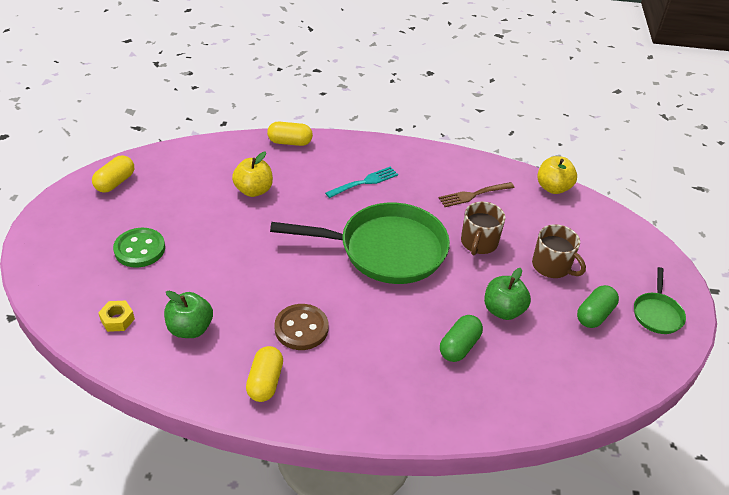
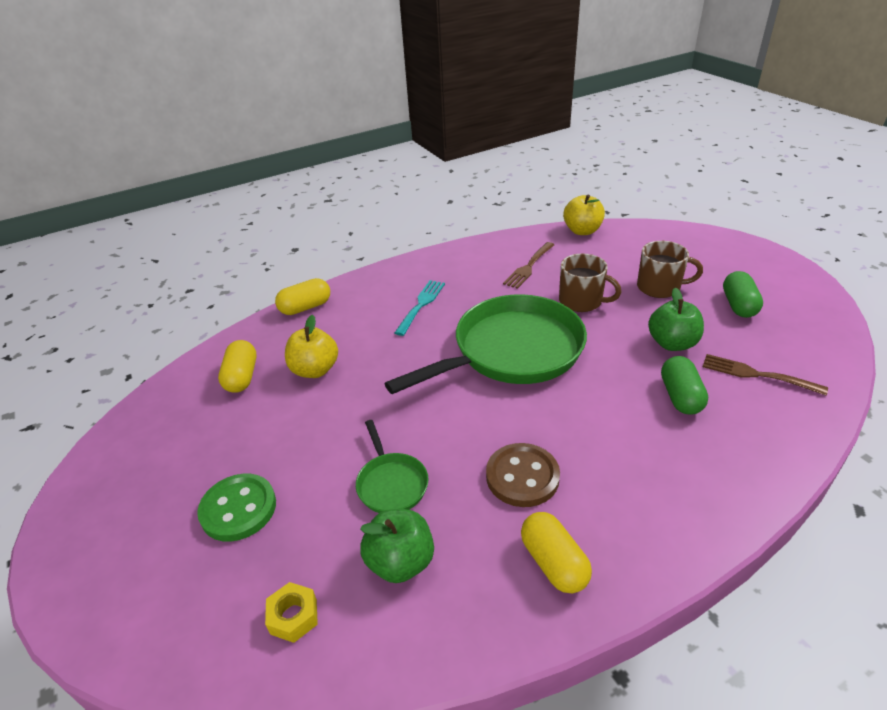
camera: 30 degrees left, 5 degrees down
(115, 182) = (129, 451): yellow capsule -> yellow capsule (242, 377)
(478, 243) = (581, 301): brown mug -> brown mug turned 45 degrees counterclockwise
(534, 367) = (757, 374): none -> brown fork
(657, 313) = (775, 279): green pan -> green pan (391, 483)

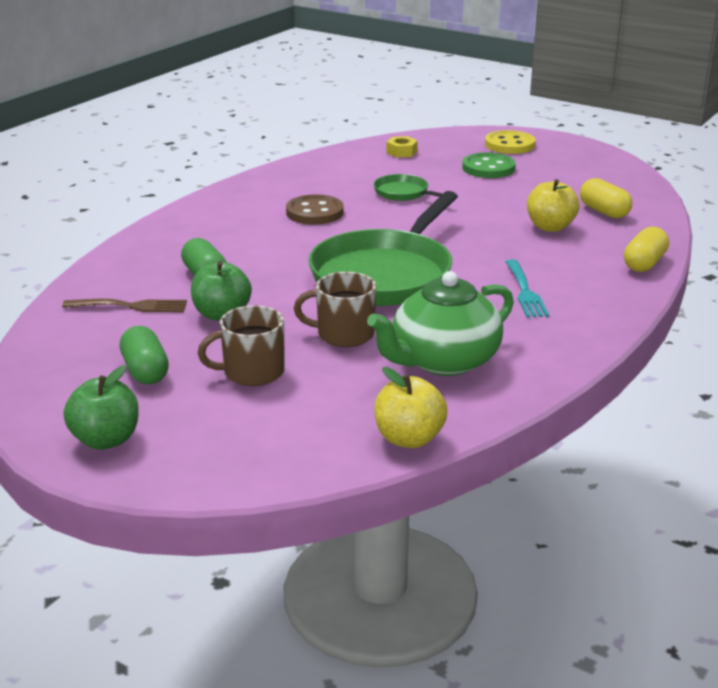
camera: 150 degrees right, 10 degrees down
(133, 571) = (509, 145): none -> yellow button
(400, 562) = (363, 173): green apple -> green apple (106, 440)
(528, 267) = (443, 361): brown fork -> green teapot
(553, 563) = (271, 189): yellow capsule -> none

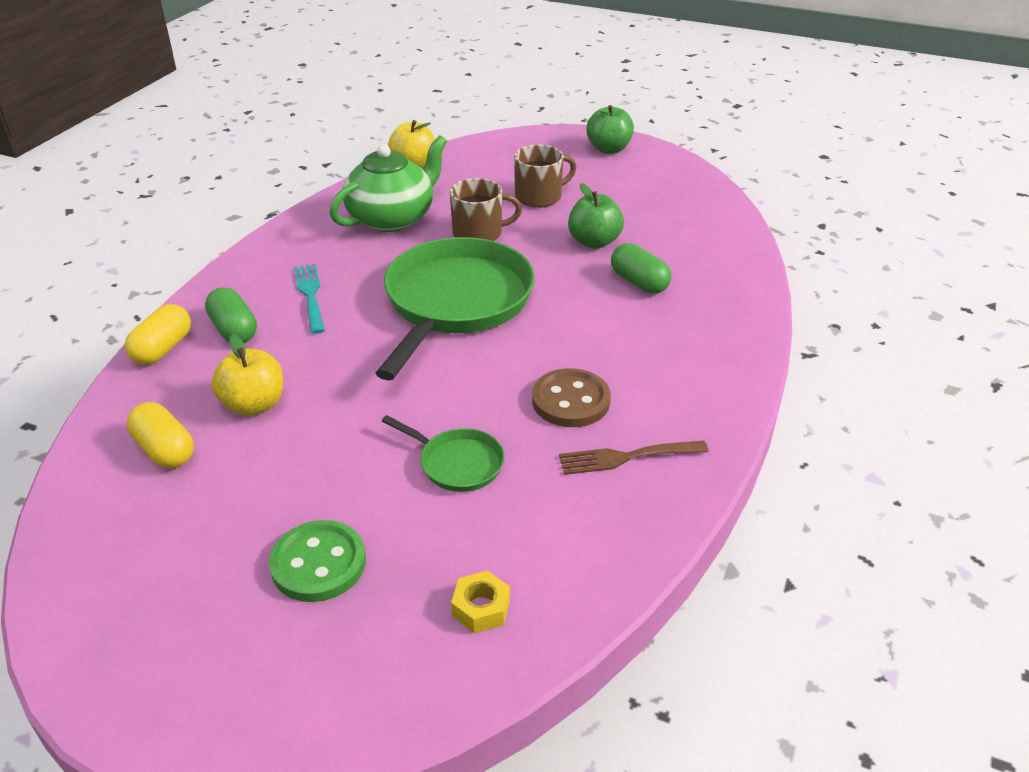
camera: 170 degrees right, 10 degrees up
(130, 306) = (681, 242): brown fork -> brown fork (626, 457)
(145, 371) = (620, 190): green capsule -> green capsule (234, 330)
(509, 145) = (262, 677): yellow button -> none

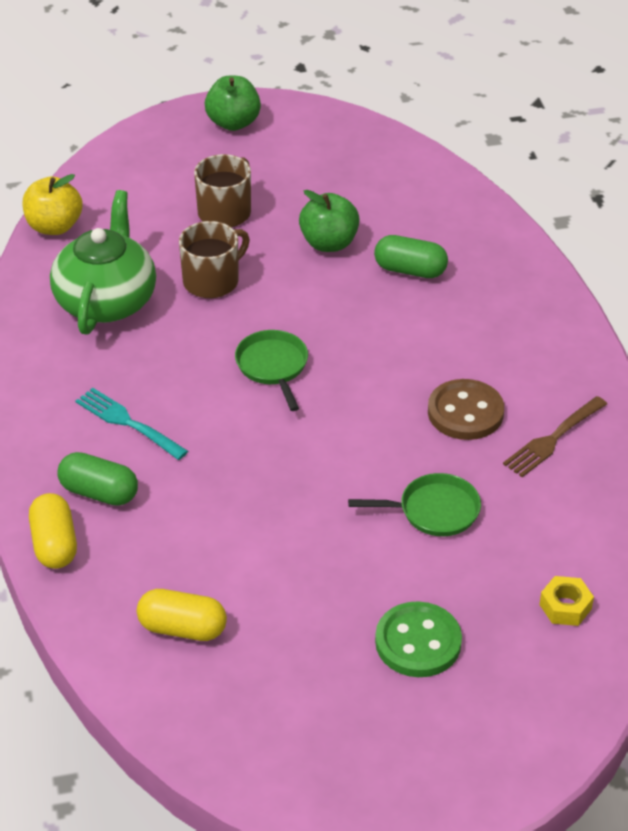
camera: 35 degrees left, 5 degrees up
(254, 405) = (209, 550): yellow apple -> none
(455, 303) = (273, 367): green pan -> green pan, size x0.45

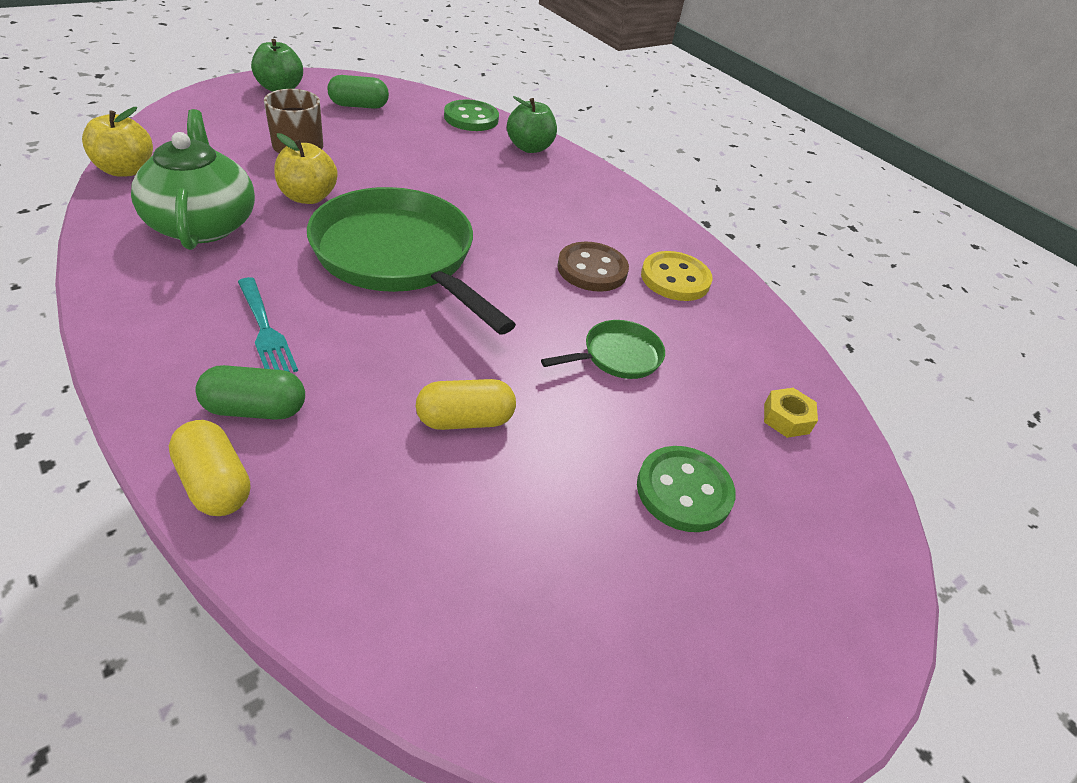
camera: 30 degrees left, 0 degrees up
(128, 422) = (265, 330): turquoise fork -> turquoise fork turned 135 degrees counterclockwise
(182, 628) = (421, 548): yellow capsule -> yellow capsule (465, 420)
(212, 281) = (308, 197): brown mug -> yellow apple
(273, 367) = (399, 258): green pan -> green pan, size x2.21
(329, 243) = (403, 161): green apple -> green apple (529, 148)
(410, 270) = (482, 173): green capsule -> green capsule (359, 106)
(436, 186) = (471, 118): none -> green button
(553, 439) = (675, 279): brown fork -> yellow button

